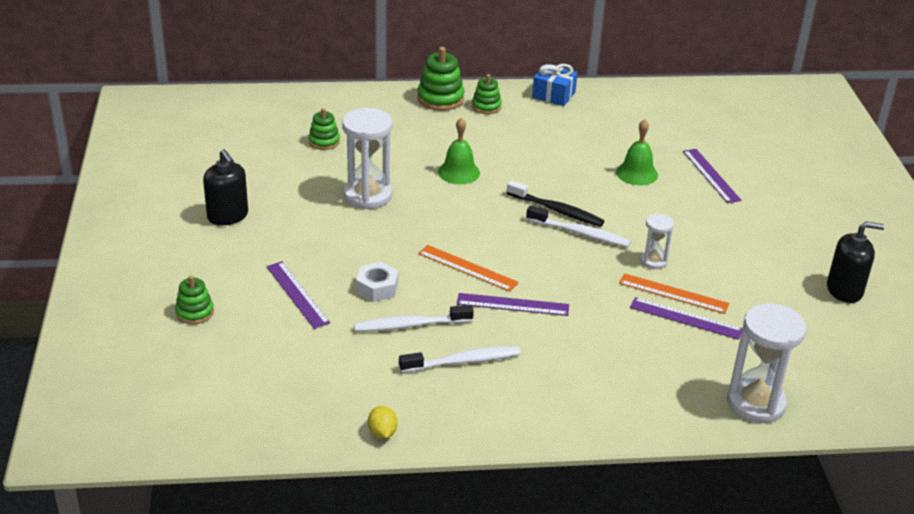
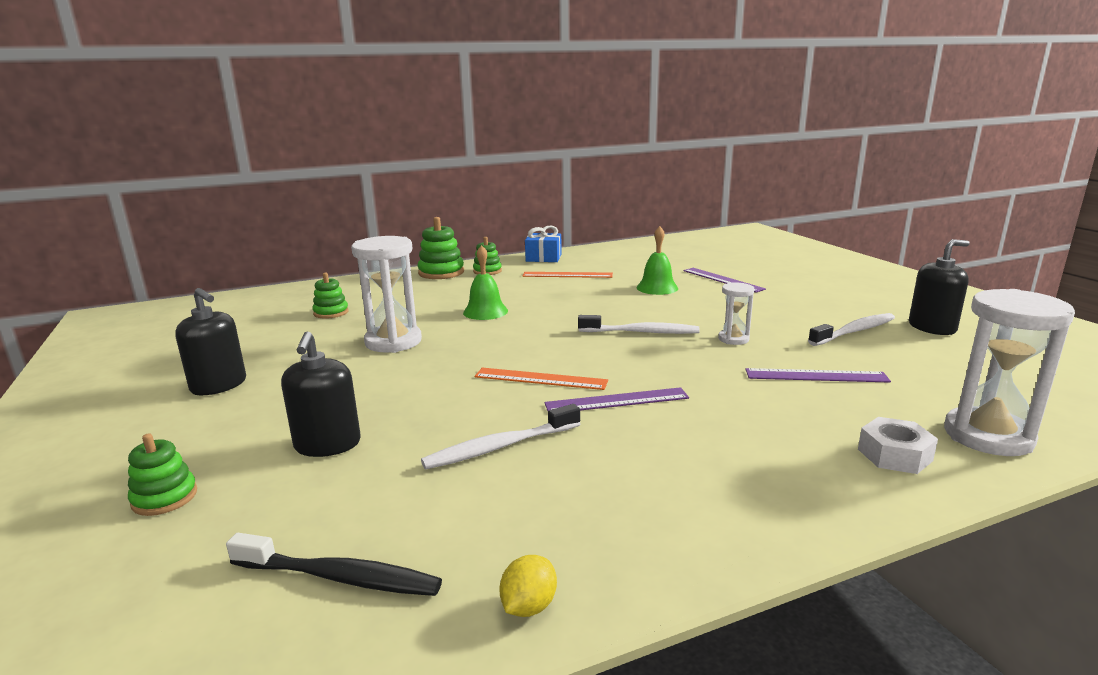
camera: 15 degrees left, 15 degrees down
(297, 294) = (327, 444): purple ruler -> black soap dispenser
(377, 288) = (437, 417): white nut -> white nut (894, 455)
(382, 432) = (529, 606): yellow lemon -> yellow lemon turned 60 degrees clockwise
(463, 361) = (596, 472): white toothbrush -> white toothbrush (854, 331)
(557, 210) = (604, 321): black toothbrush -> black toothbrush (339, 577)
(673, 293) = (780, 359): orange ruler -> orange ruler (567, 275)

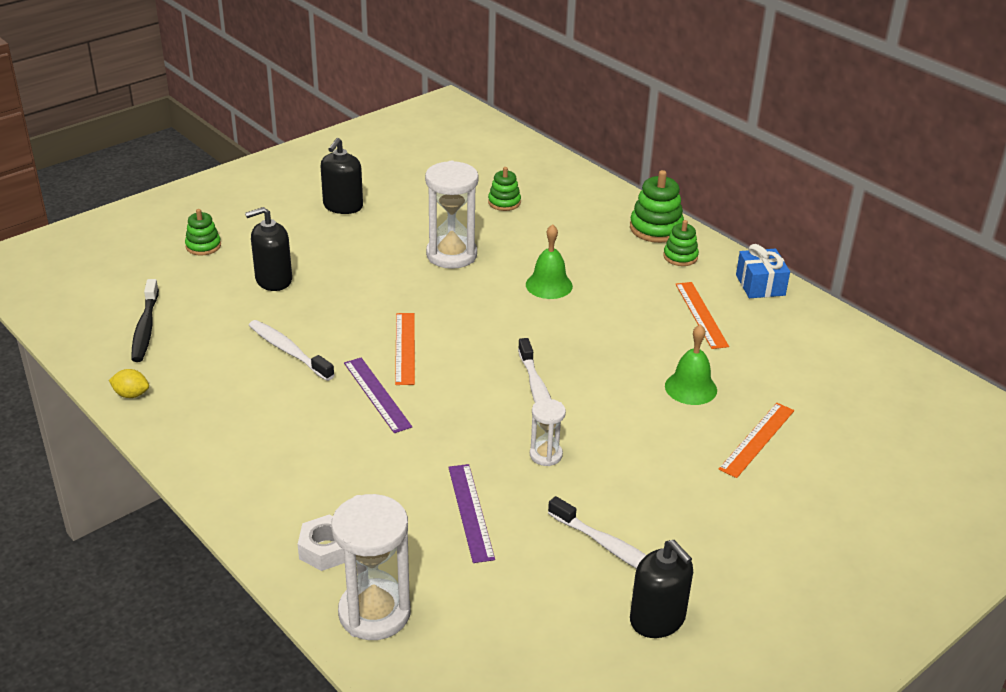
camera: 70 degrees right, 15 degrees up
(722, 279) = (757, 439): purple ruler -> orange ruler

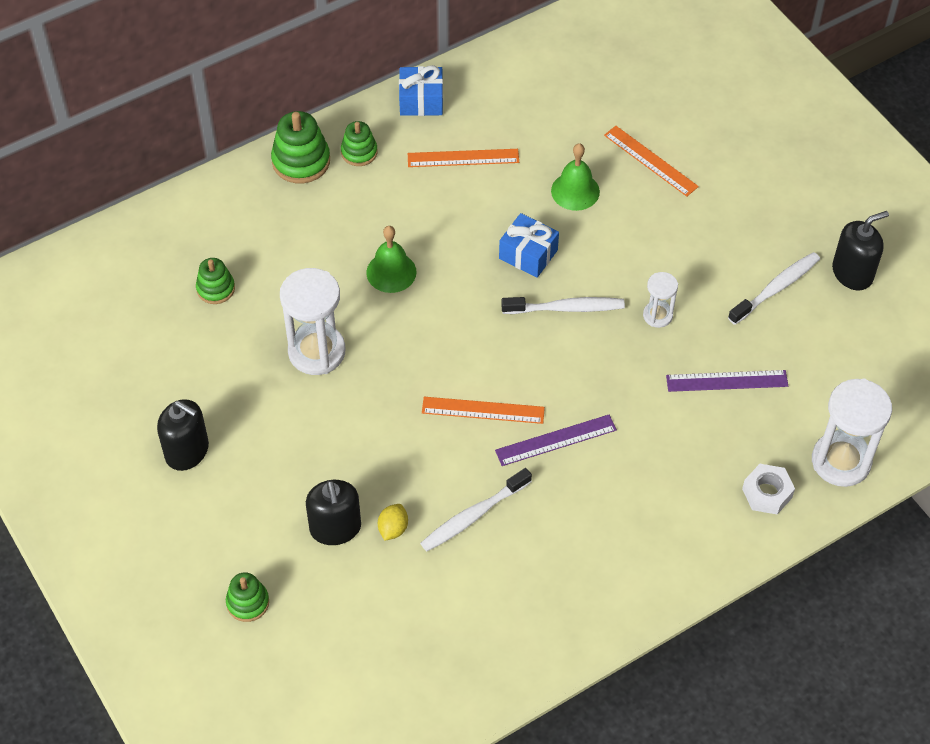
camera: 80 degrees left, 20 degrees up
(131, 394) = (530, 664): yellow lemon -> yellow lemon (393, 529)
(145, 328) = (410, 657): black toothbrush -> none
(597, 362) = (528, 254): none -> blue gift

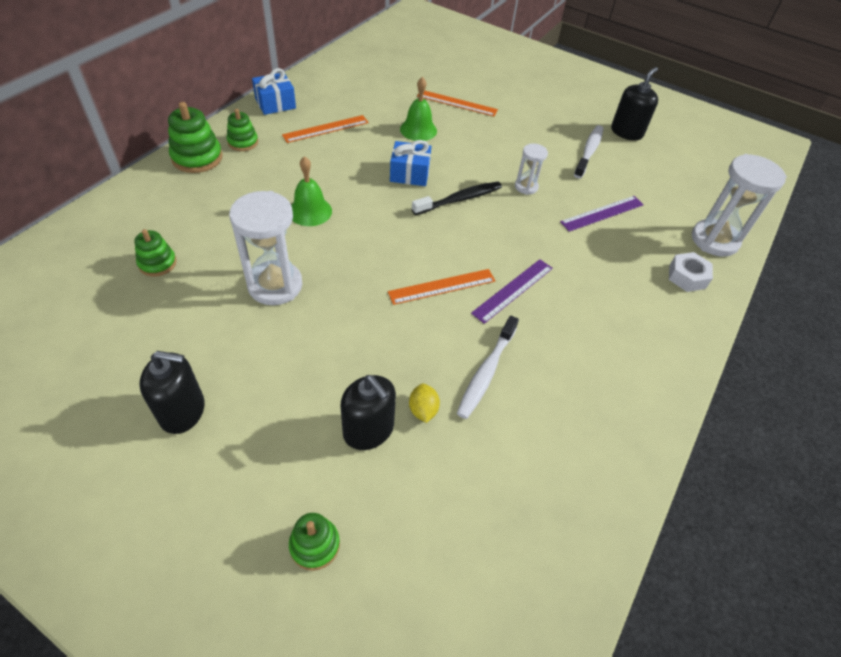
camera: 30 degrees left, 5 degrees down
(566, 308) = (459, 199): white toothbrush -> black toothbrush

